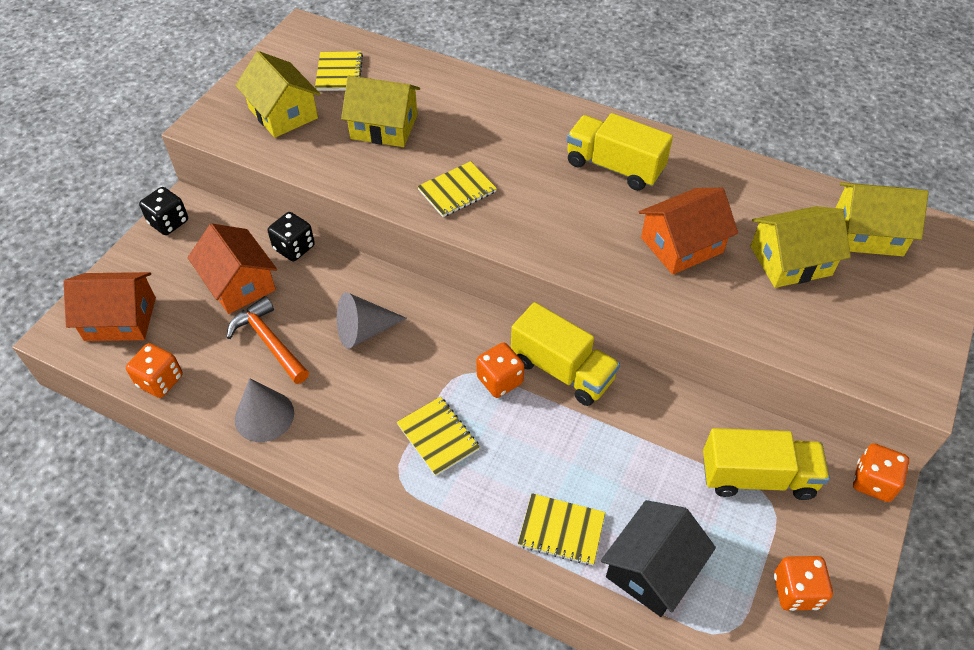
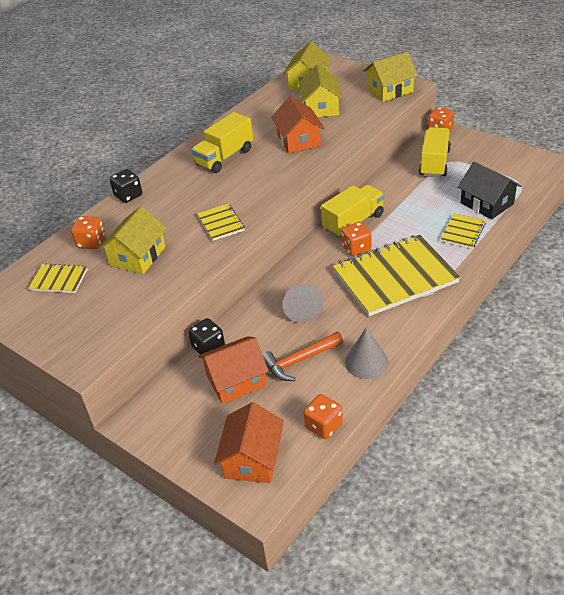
camera: 75 degrees left, 10 degrees down
(169, 222) = (148, 432): black dice -> black dice (128, 195)
(283, 113) = (93, 313): yellow house -> yellow house (389, 90)
(438, 437) = (395, 277): yellow notebook -> yellow notebook, size x2.19
(796, 591) = (499, 161): orange dice -> orange dice (91, 242)

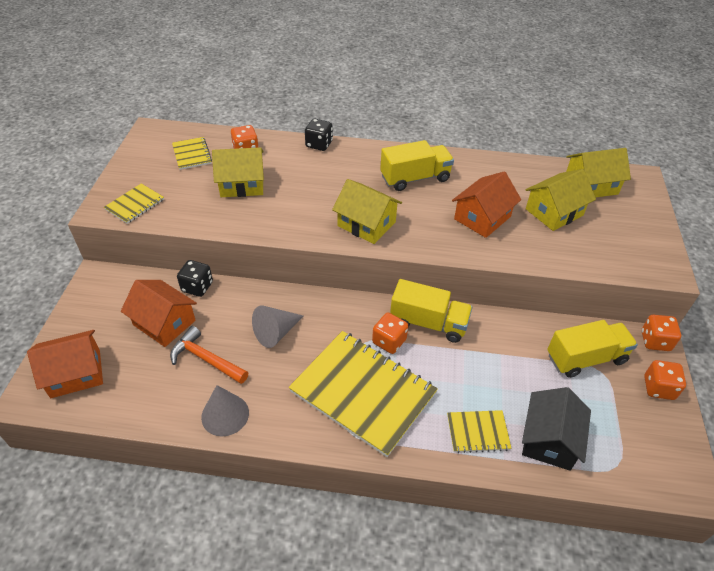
camera: 55 degrees right, 5 degrees up
(221, 223) = (315, 216): yellow notebook -> yellow notebook (135, 204)
(224, 157) = (415, 178): yellow truck -> yellow truck turned 150 degrees clockwise
(323, 426) = (128, 411): orange dice -> orange dice (658, 388)
(389, 90) = (640, 256): yellow house -> yellow house (366, 224)

